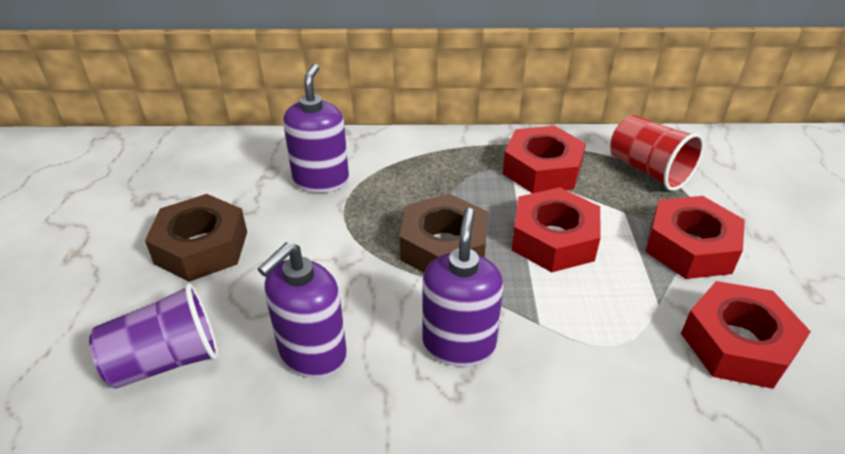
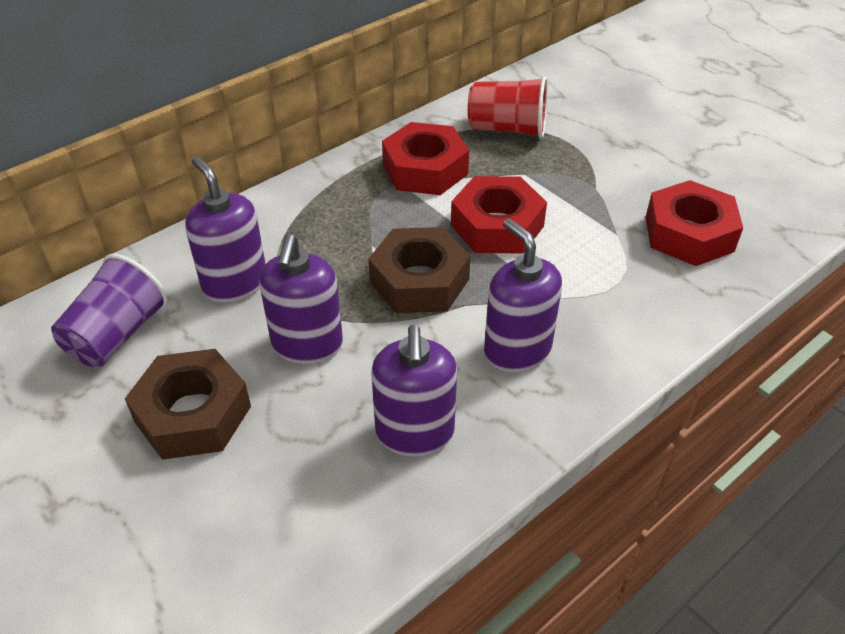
camera: 40 degrees left, 5 degrees up
(166, 360) = (293, 526): purple cup -> purple cup (117, 335)
(317, 245) = (307, 344): none -> purple soap dispenser
(690, 247) = (595, 178): red nut -> none

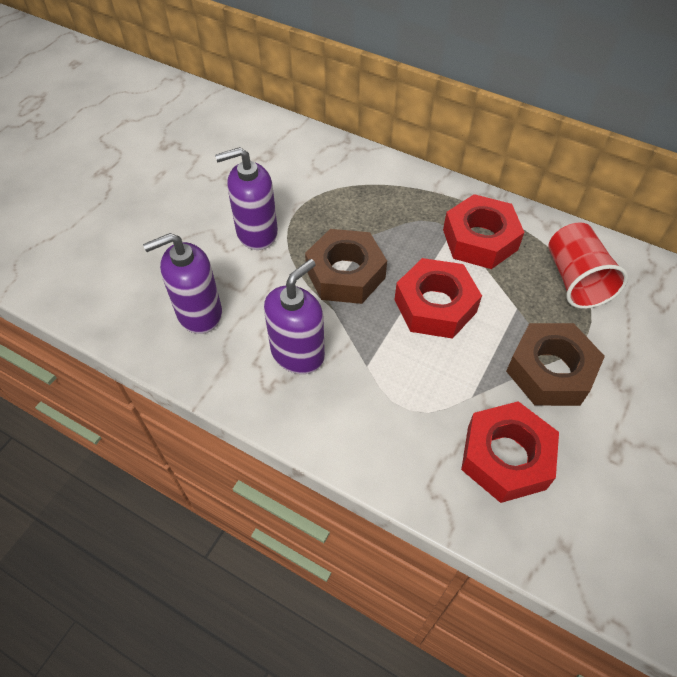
camera: 70 degrees right, 10 degrees up
(117, 335) = (230, 144): purple cup -> none
(193, 414) = (181, 200): brown nut -> brown nut (550, 371)
(235, 283) = (297, 178): purple soap dispenser -> none

